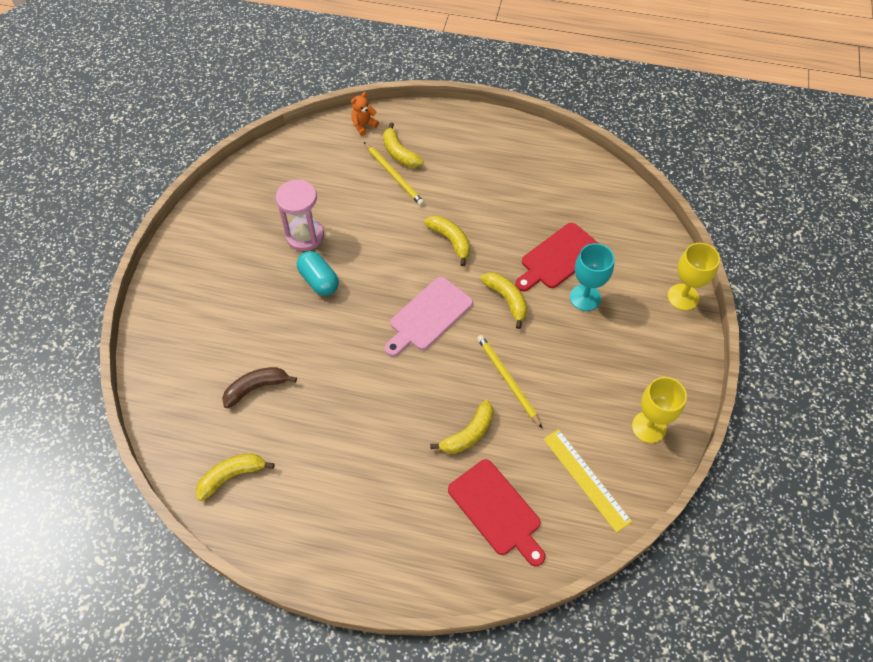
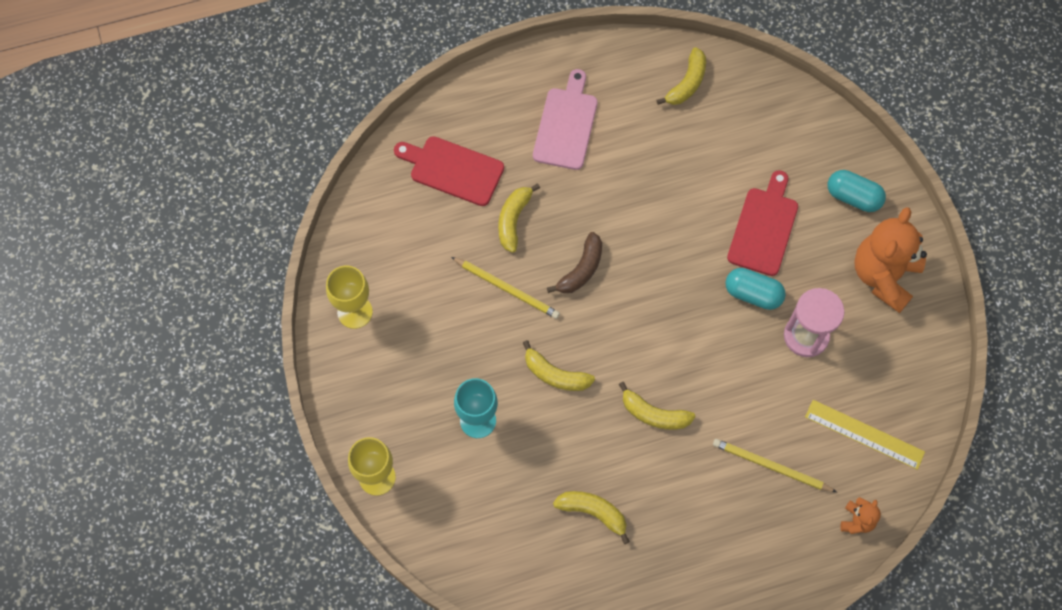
camera: 150 degrees right, 10 degrees up
(185, 309) = (853, 197): none -> turquoise capsule
(216, 246) = (883, 276): none -> orange teddy bear
(256, 388) = (726, 161): brown banana -> brown banana (581, 269)
(399, 153) = (787, 502): yellow banana -> yellow banana (593, 512)
(428, 316) = (621, 314): pink cutting board -> pink cutting board (566, 125)
(558, 258) = (530, 455): red cutting board -> red cutting board (764, 228)
(586, 479) = (390, 234): yellow ruler -> yellow ruler (864, 434)

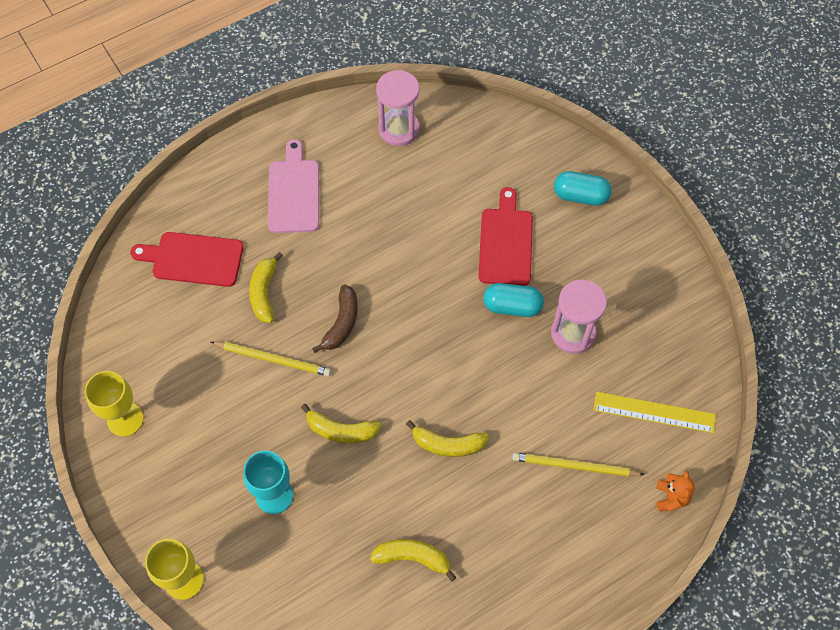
camera: 15 degrees left, 5 degrees down
(687, 83) = (399, 129): yellow banana -> pink hourglass
(883, 276) = (629, 260): orange teddy bear -> none

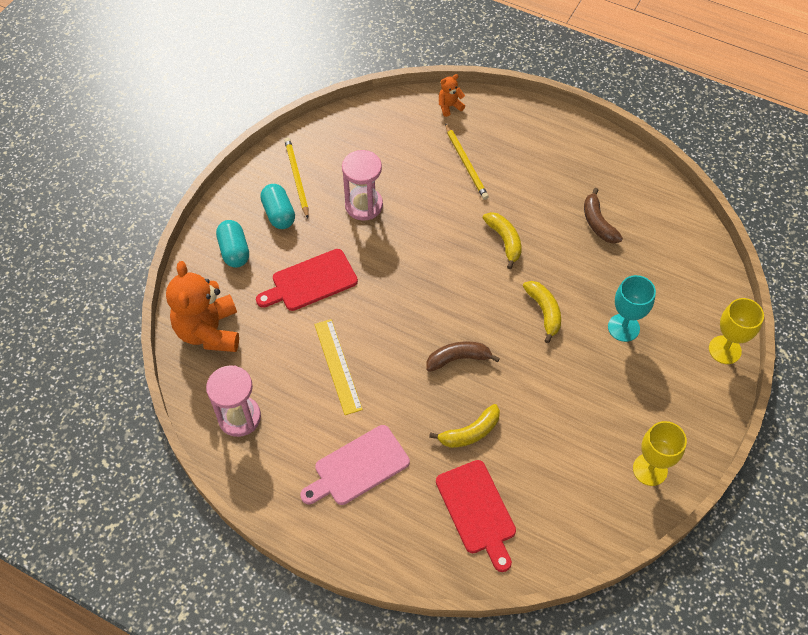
camera: 120 degrees left, 5 degrees down
(273, 359) = (522, 390): yellow pencil -> yellow pencil (296, 178)
(412, 558) = (598, 223): yellow banana -> brown banana
(500, 141) = (209, 331): none -> orange teddy bear
(512, 306) = (366, 252): turquoise capsule -> turquoise capsule (279, 214)
(654, 412) = (394, 137): yellow ruler -> yellow ruler (337, 366)

